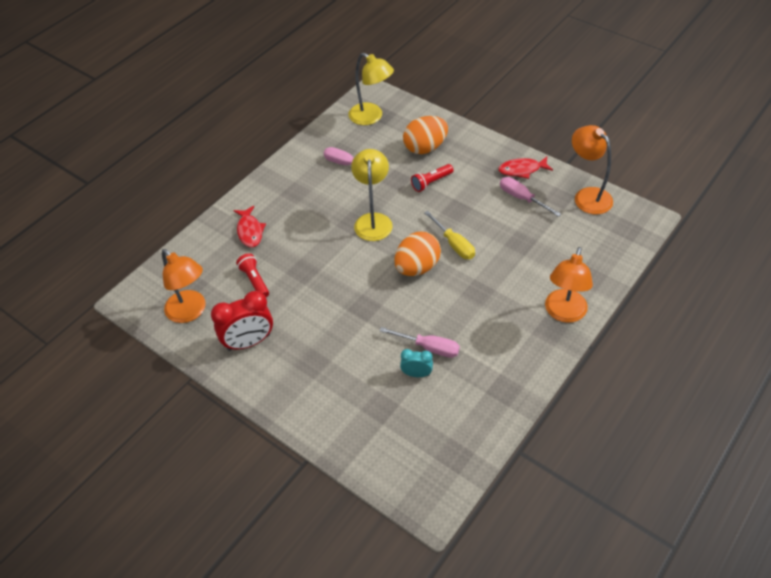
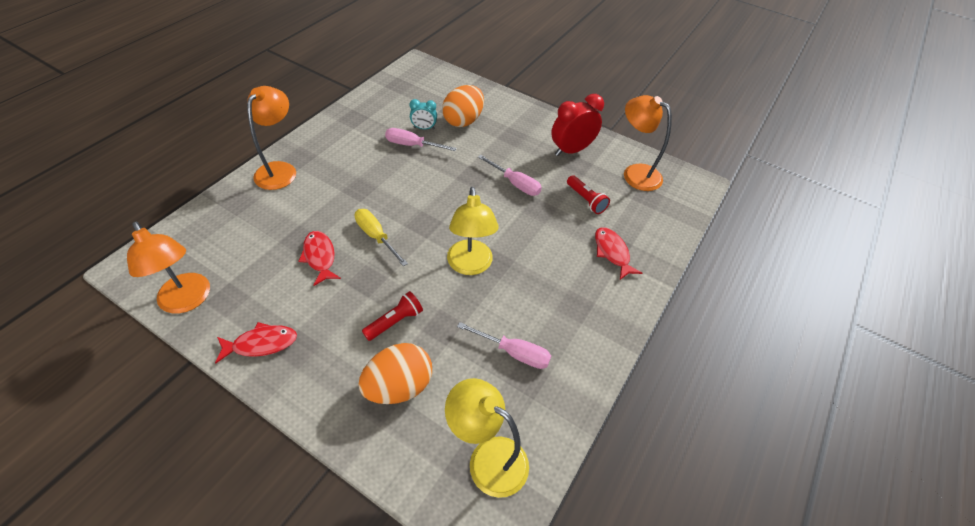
camera: 170 degrees right, 0 degrees up
(417, 267) = (419, 212): orange egg -> orange egg (463, 121)
(498, 227) = (320, 257): none -> red fish
(522, 198) = (277, 297): pink screwdriver -> pink screwdriver (515, 184)

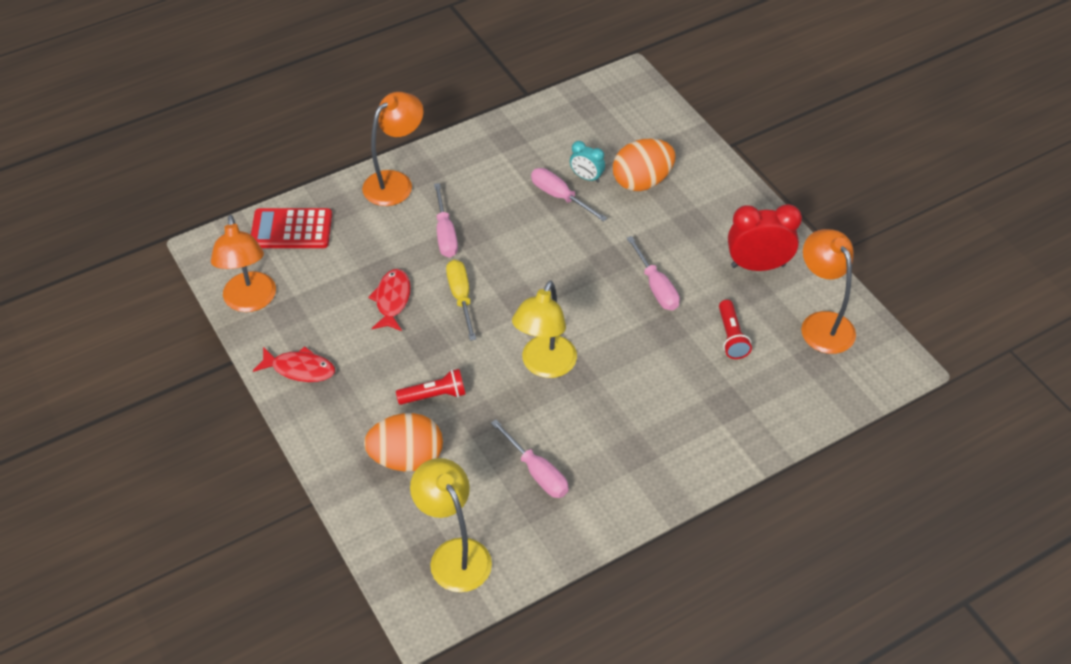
camera: 30 degrees right, 0 degrees up
(204, 229) = (291, 229): none -> red calculator
(339, 194) = (445, 234): none -> pink screwdriver
(612, 252) = (719, 410): red fish -> none

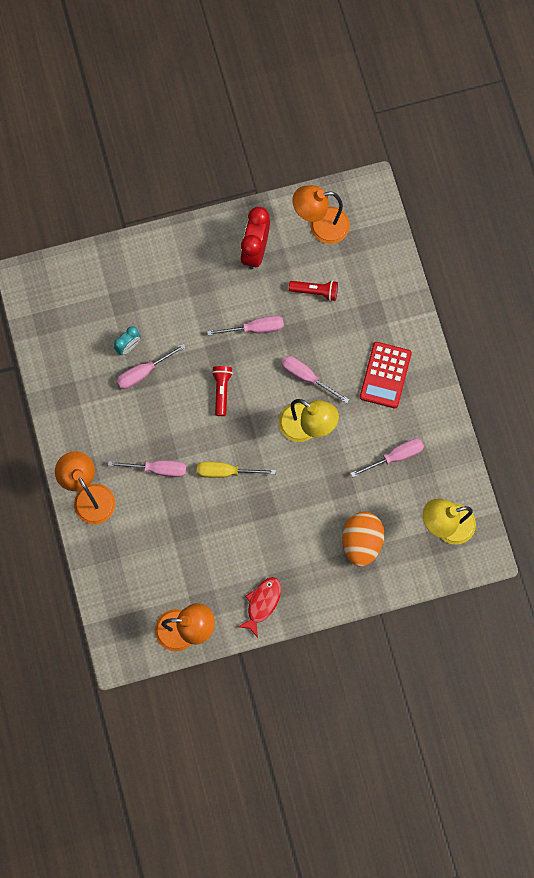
camera: 75 degrees left, 25 degrees up
(291, 229) = (118, 587): red calculator -> red calculator (385, 375)
(392, 300) = (214, 523): red fish -> none
(434, 395) = (312, 511): red flashlight -> red flashlight (221, 390)
(612, 352) = (306, 377): none -> pink screwdriver
(642, 181) = (146, 306): orange egg -> none

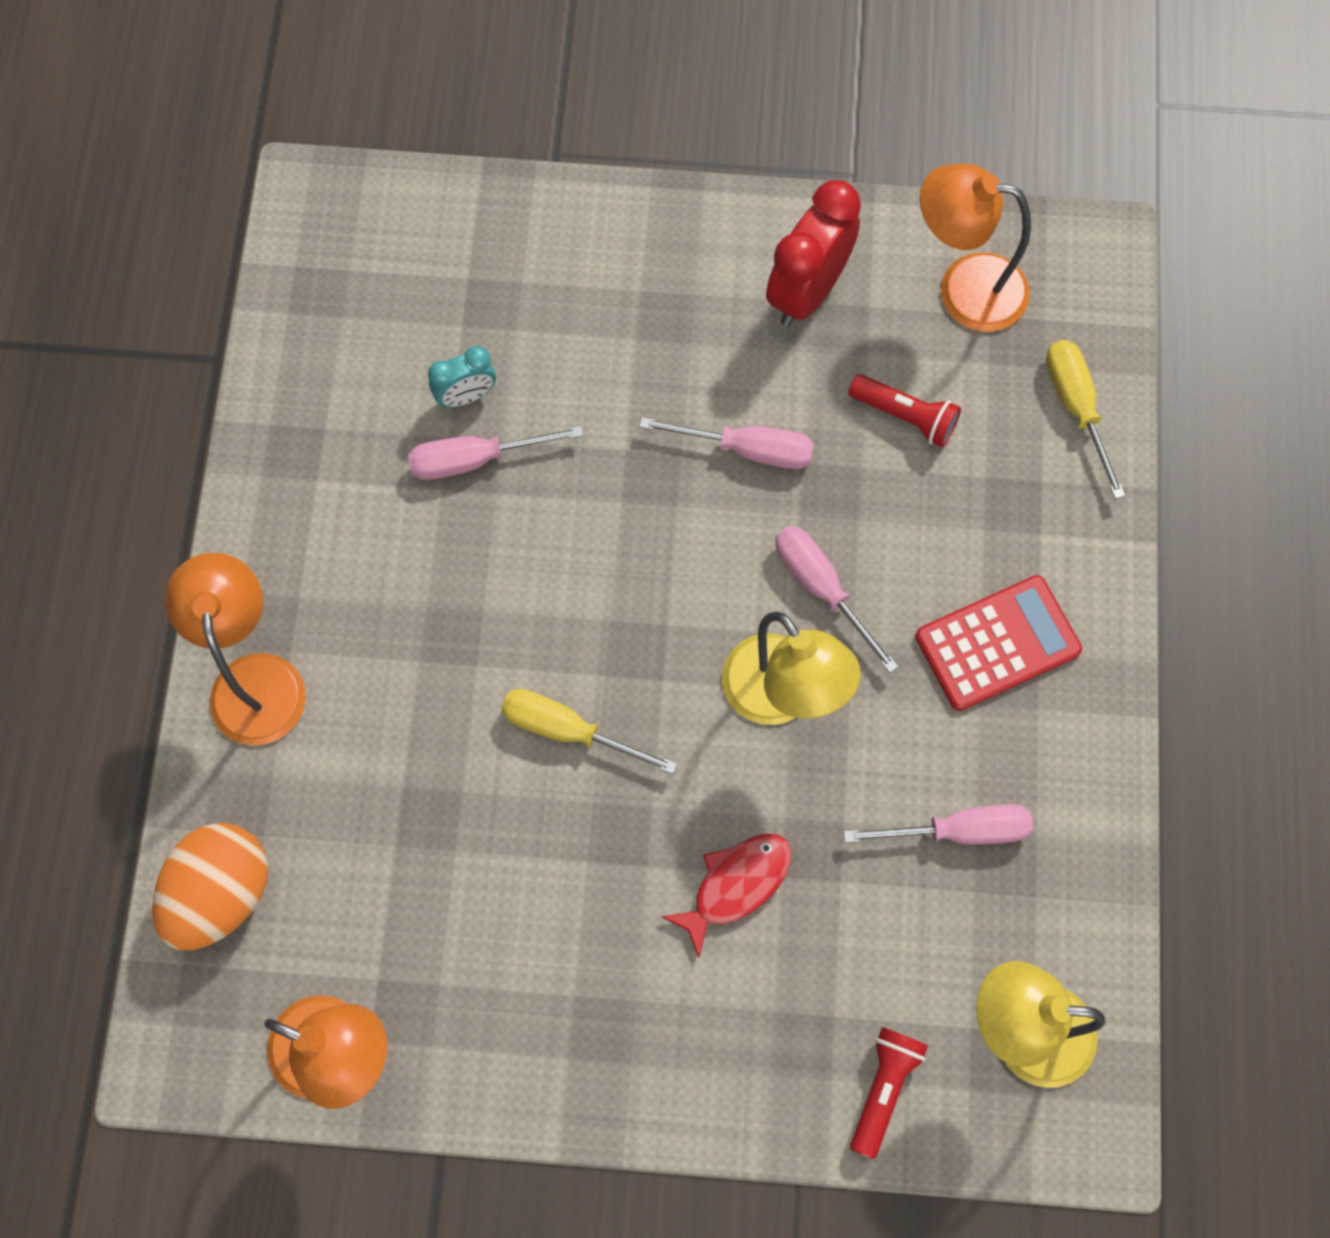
camera: 20 degrees right, 5 degrees down
(157, 469) = (423, 672): pink screwdriver -> none
(221, 390) = (626, 554): red flashlight -> red flashlight (883, 1089)
(262, 603) = (536, 1057): red fish -> red fish (736, 885)
(361, 542) = (814, 998): orange egg -> orange egg (221, 894)
(384, 263) = (1076, 408): none -> yellow screwdriver
(385, 375) = (997, 643): red calculator -> red calculator turned 150 degrees counterclockwise

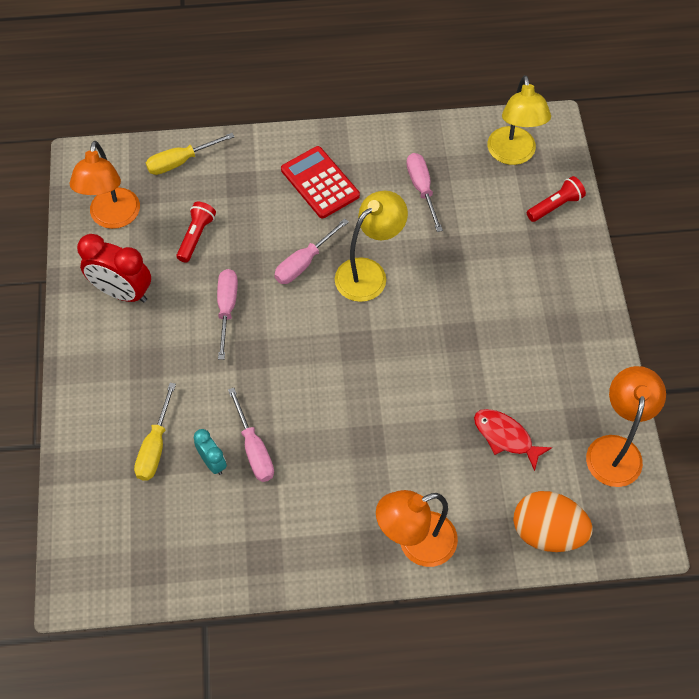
camera: 100 degrees left, 10 degrees down
(568, 731) = (410, 370): yellow screwdriver -> yellow screwdriver (155, 446)
(736, 885) = (474, 279): red fish -> red fish (505, 437)
(883, 1089) = (555, 206): red flashlight -> red flashlight turned 135 degrees clockwise

